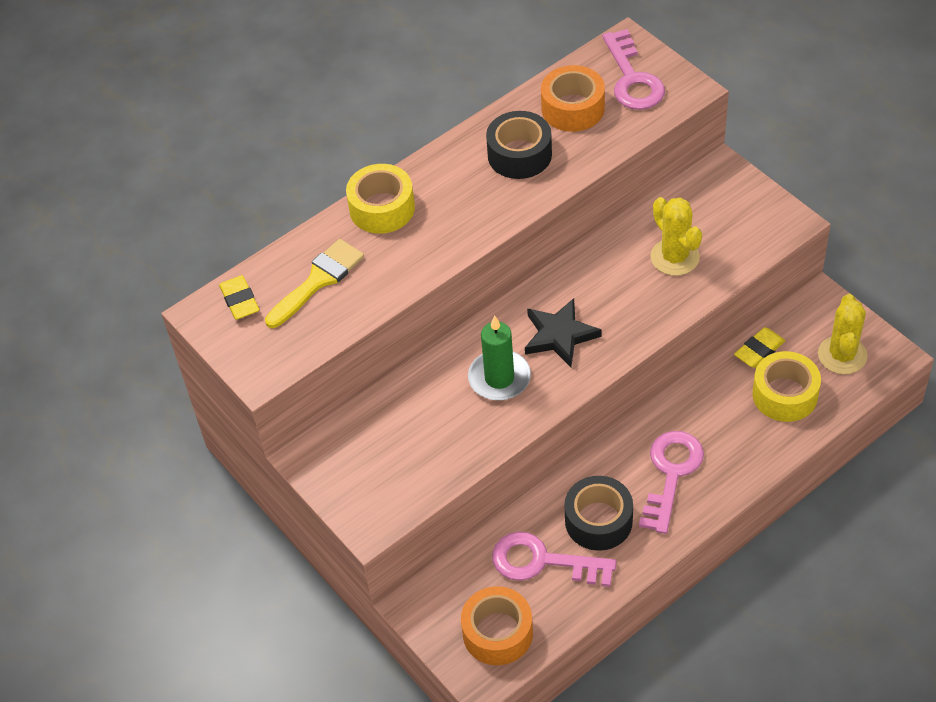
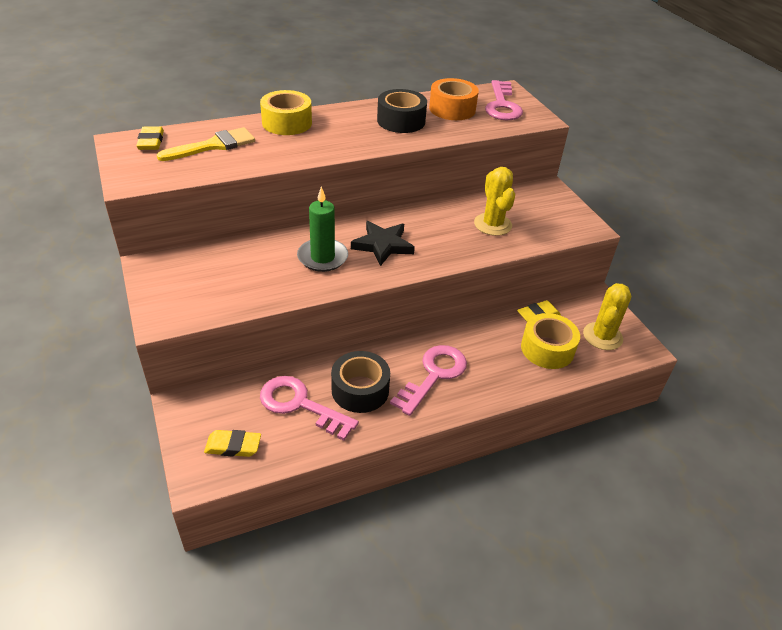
camera: 10 degrees right, 10 degrees down
(497, 633) = (233, 446): orange tape -> yellow eraser

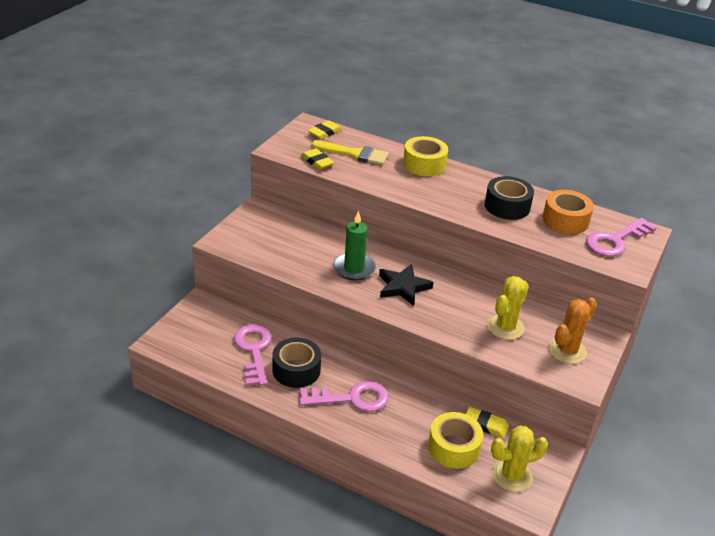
camera: 50 degrees right, 5 degrees down
(233, 446) = (193, 342): yellow eraser -> yellow eraser (317, 162)
(549, 213) = (567, 351): none -> orange cactus

